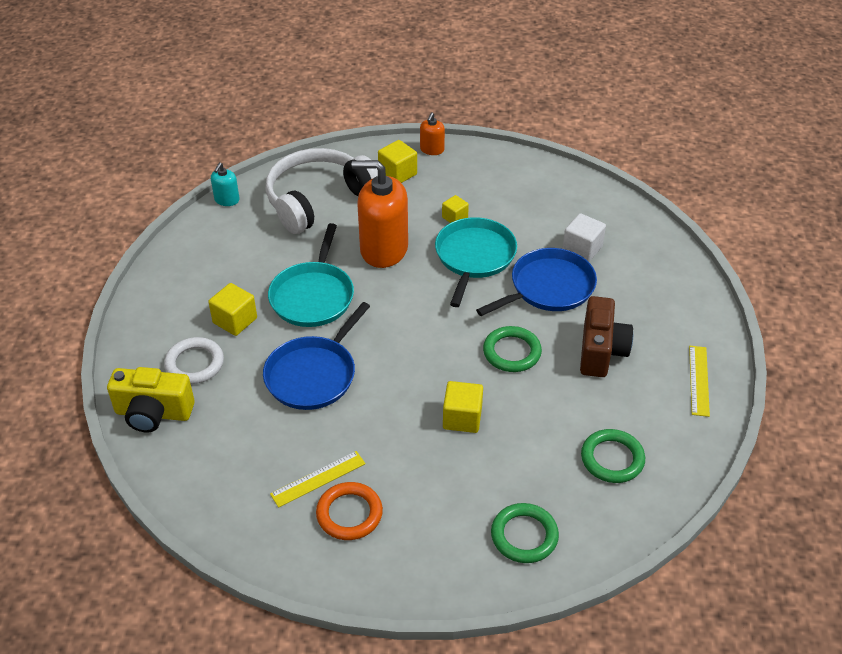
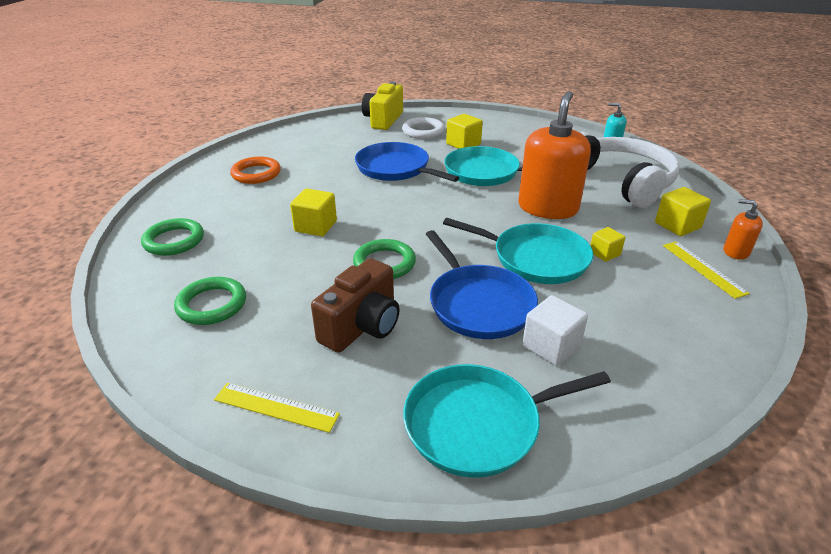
camera: 100 degrees right, 10 degrees down
(318, 479) = (294, 165): yellow ruler -> yellow ruler (703, 268)
(601, 351) = (362, 326): brown camera -> brown camera turned 75 degrees counterclockwise
(666, 280) = (478, 424): none -> turquoise pan

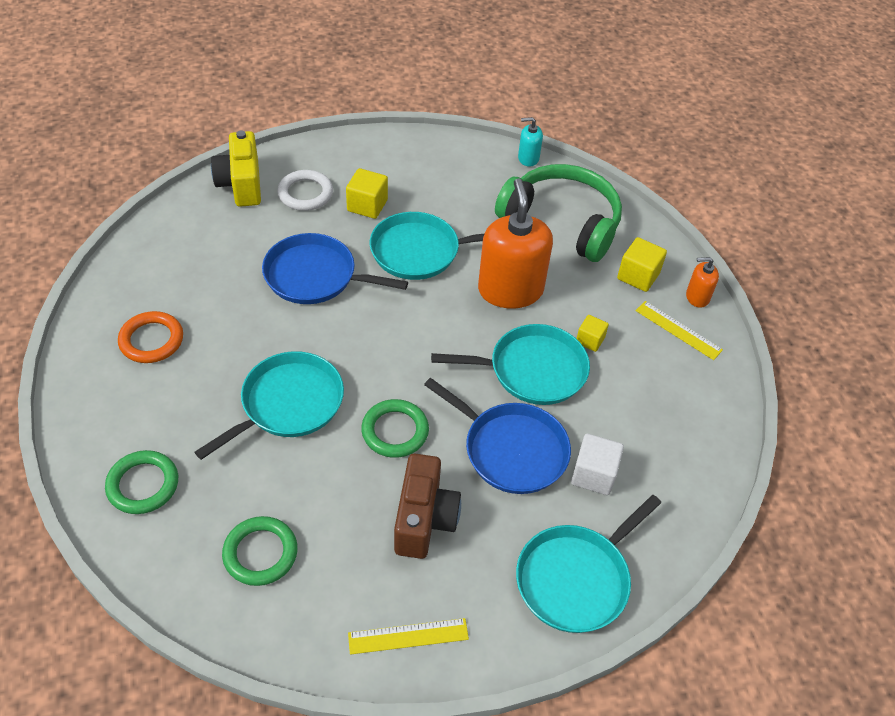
camera: 30 degrees left, 15 degrees up
(315, 226) = (288, 404): yellow cube -> turquoise pan
(620, 181) = (562, 222): white headphones -> green headphones

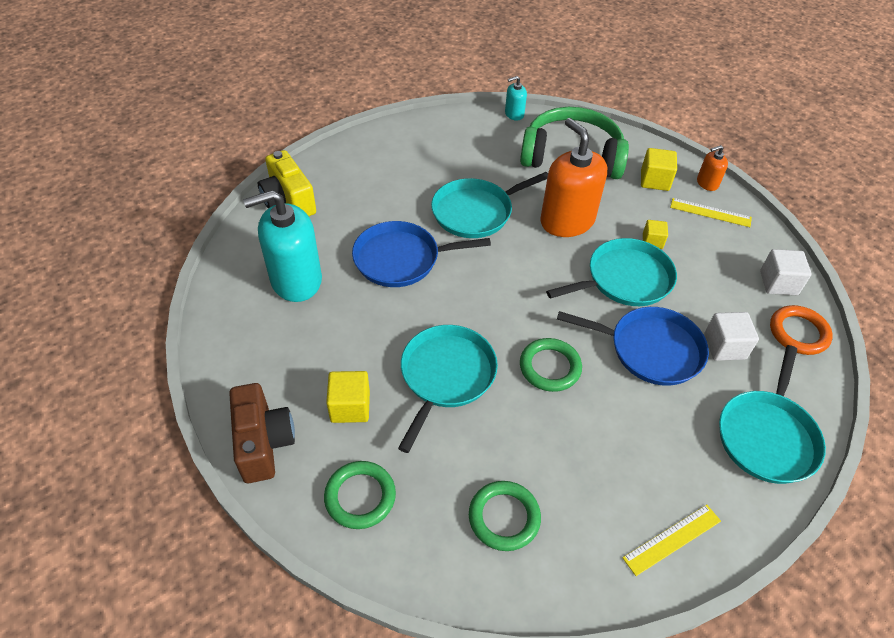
camera: 20 degrees left, 0 degrees up
(151, 340) = (288, 362): orange ring -> orange ring (798, 333)
(203, 265) = (296, 280): none -> turquoise soap dispenser
(305, 194) = (350, 193): white ring -> none
(367, 205) = (409, 187): yellow cube -> yellow cube (350, 407)
(424, 519) = (620, 433): brown camera -> brown camera (263, 443)
(703, 430) = (778, 283): none -> white cube

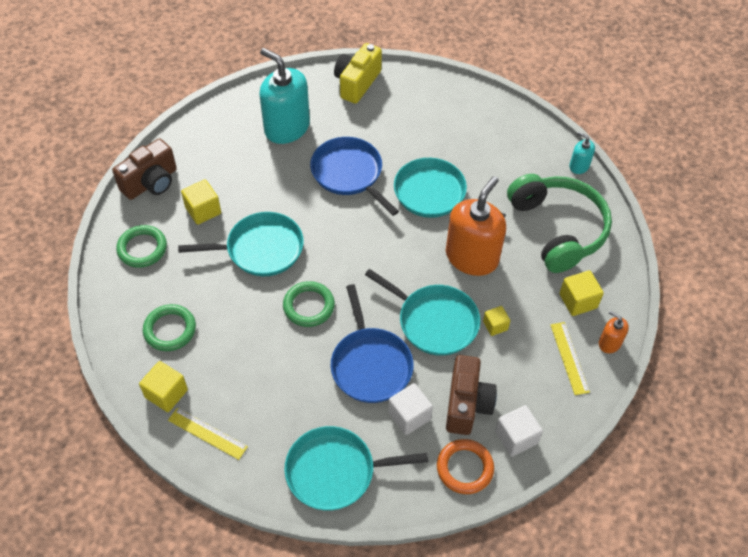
camera: 60 degrees right, 5 degrees up
(596, 561) = (166, 393): none -> yellow cube
(729, 299) = (467, 404): none -> brown camera

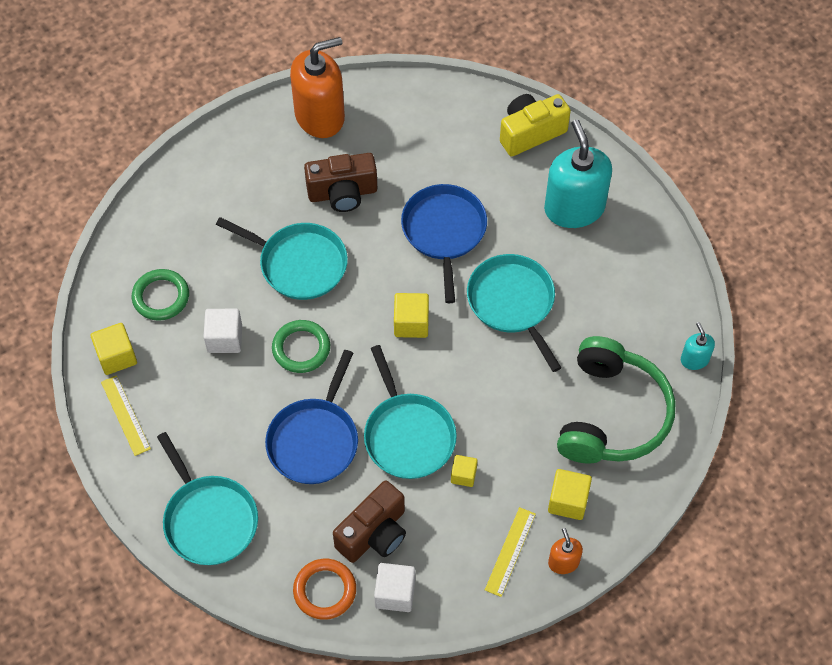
camera: 35 degrees right, 5 degrees up
(142, 248) = (191, 200): green ring -> none
(151, 182) = (246, 135): brown camera -> brown camera (342, 193)
(203, 210) = (274, 192): yellow cube -> yellow cube (411, 323)
(287, 127) = (419, 146): turquoise soap dispenser -> turquoise soap dispenser (574, 208)
(335, 471) = (209, 519): turquoise pan -> turquoise pan turned 150 degrees counterclockwise
(409, 416) = (312, 511): white cube -> white cube (224, 338)
(472, 257) = (497, 392): orange soap dispenser -> orange soap dispenser (320, 116)

